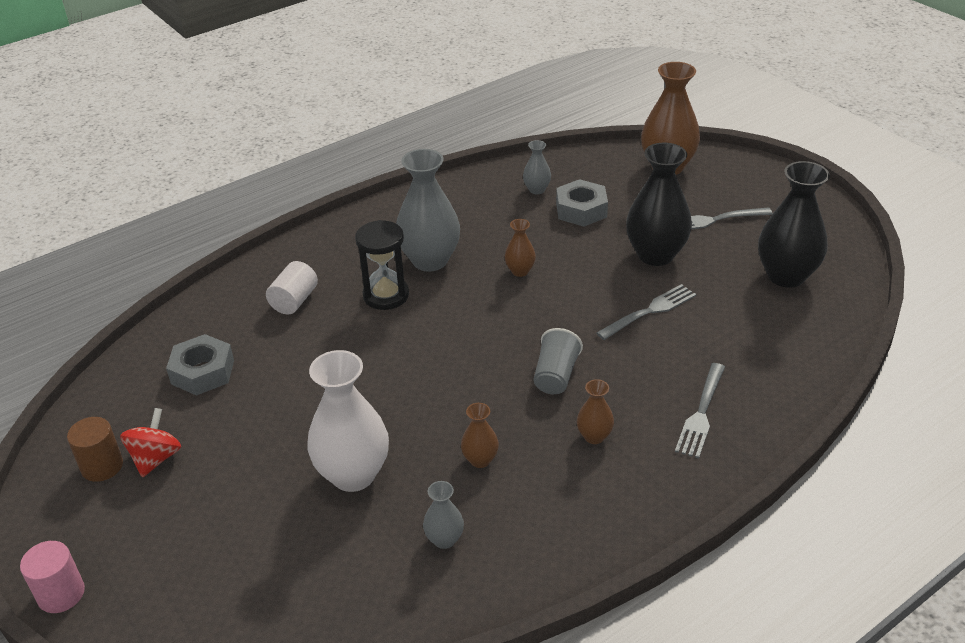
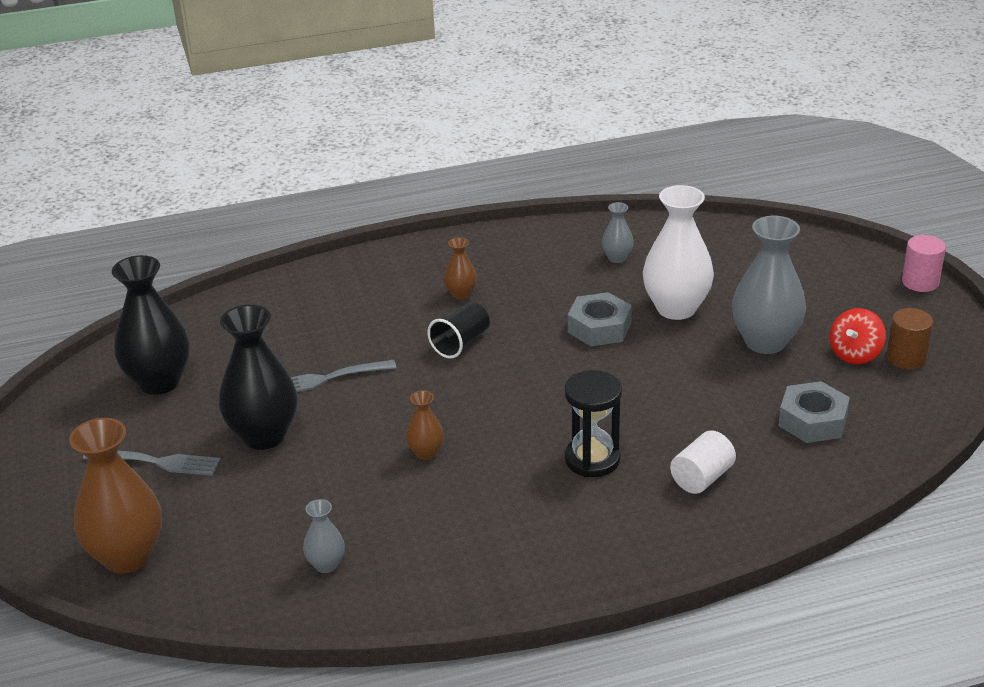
camera: 160 degrees left, 5 degrees down
(430, 260) = (522, 492): grey vase -> grey vase (765, 342)
(480, 460) = (565, 297): brown vase -> none
(556, 376) = (461, 343): grey cup -> black cup
(581, 210) = (295, 517): grey nut -> grey nut (599, 328)
(701, 412) = (360, 292): grey fork -> none

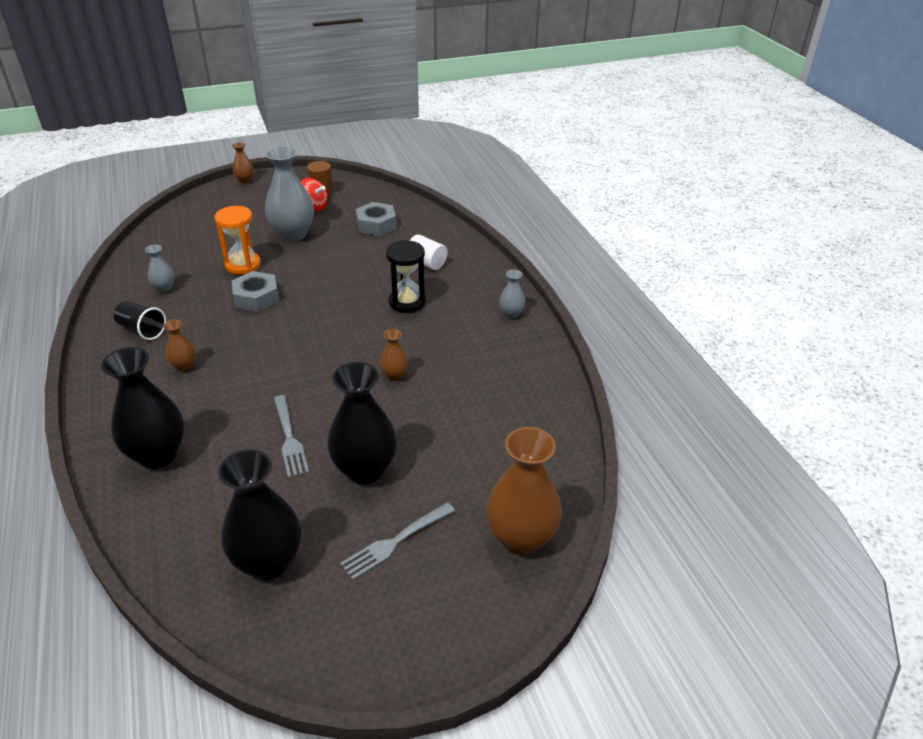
camera: 95 degrees left, 5 degrees up
(156, 462) = (396, 541): grey fork -> grey fork turned 135 degrees counterclockwise
(320, 299) = (157, 455): none -> black vase
(326, 565) = (518, 417): grey vase -> grey vase (511, 314)
(461, 343) = (257, 363): black cup -> black cup (142, 330)
(676, 308) = (243, 265): white vase -> orange hourglass
(920, 282) = (245, 180): pink cylinder -> brown vase

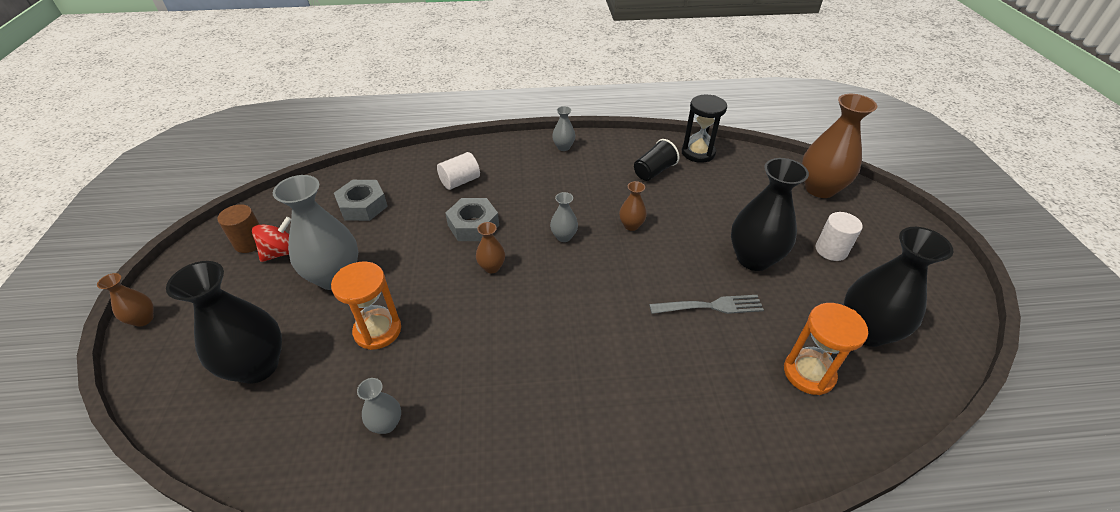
camera: 75 degrees left, 5 degrees up
(142, 330) = (480, 450): black cup -> black cup (654, 171)
(157, 455) = (730, 423): black vase -> black vase (257, 366)
(184, 366) = (574, 397): brown vase -> brown vase (492, 267)
(210, 510) = (808, 373): none -> orange hourglass
(256, 297) = (458, 320): grey nut -> grey nut (473, 225)
(366, 335) = (564, 237): none -> grey vase
(396, 541) = (831, 250): grey fork -> white cylinder
(407, 302) = (521, 203): black hourglass -> black hourglass (698, 153)

